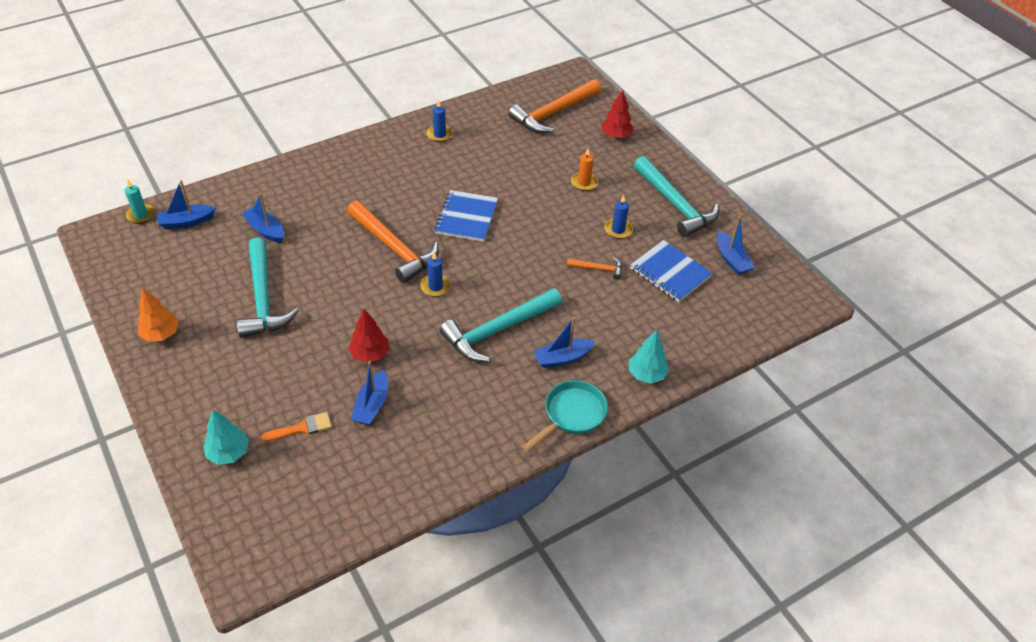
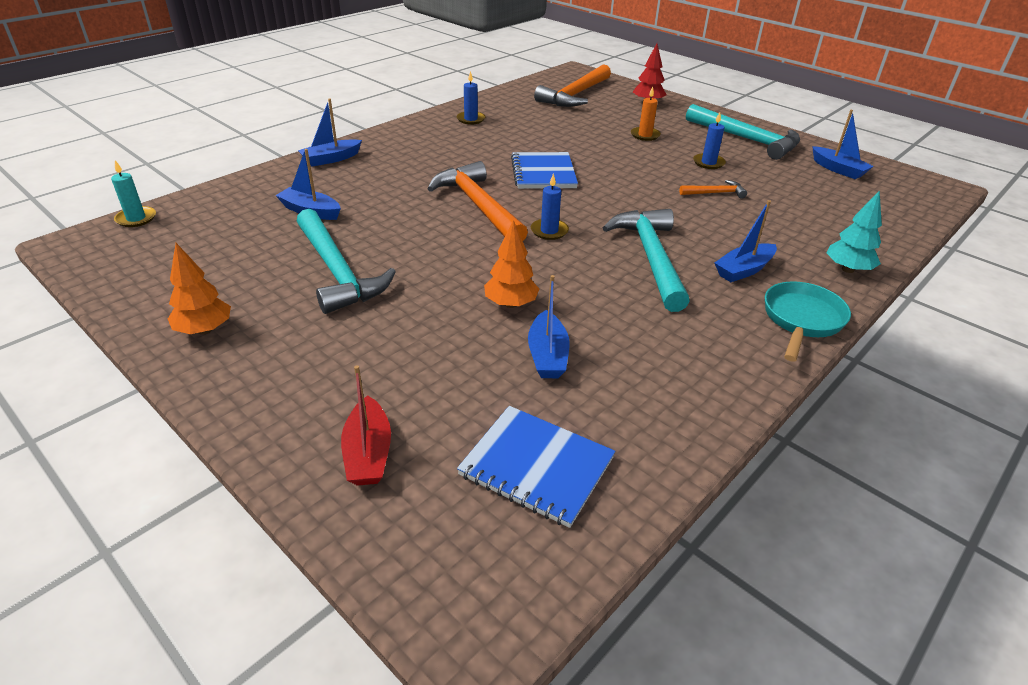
camera: 15 degrees left, 10 degrees down
(186, 222) = (202, 217): blue boat -> blue boat (331, 159)
(228, 453) = (368, 453): turquoise tree -> red boat
(302, 428) = (465, 399): orange brush -> none
(370, 354) = (511, 304): red tree -> orange tree
(394, 248) = (478, 206): orange hammer -> orange hammer turned 150 degrees counterclockwise
(498, 331) = (650, 258): turquoise hammer -> turquoise hammer turned 135 degrees clockwise
(670, 273) = (789, 186): blue notebook -> blue notebook (536, 467)

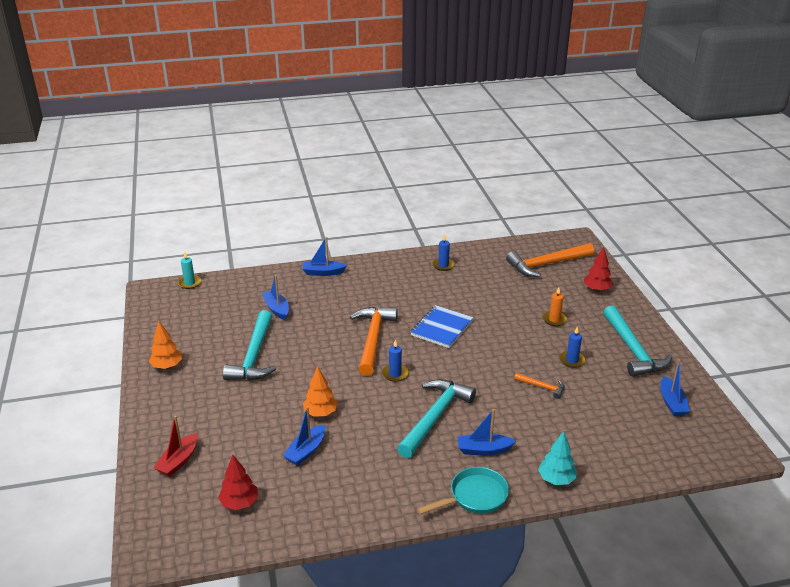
camera: 35 degrees right, 5 degrees down
(536, 467) = (239, 503): blue notebook -> red tree

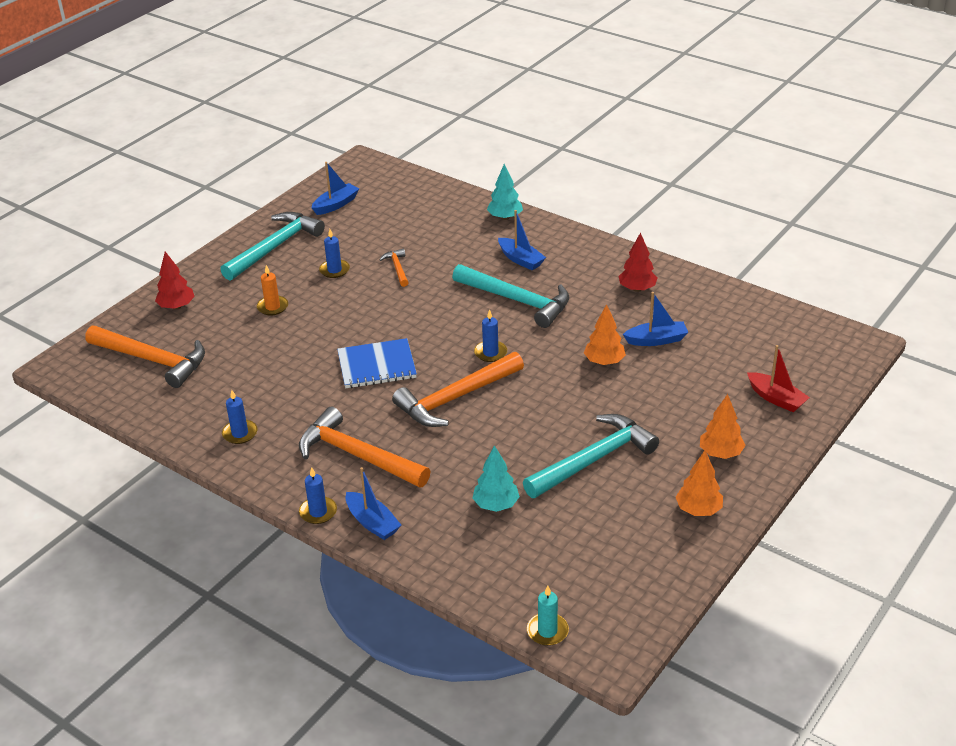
camera: 130 degrees left, 5 degrees up
(178, 461) = (776, 398): red boat -> red boat turned 60 degrees clockwise
(183, 403) = (720, 453): none -> orange tree
(239, 503) = (755, 336): red tree -> red tree (637, 289)
(277, 309) = (496, 505): blue boat -> turquoise tree
(353, 263) = (318, 512): none -> blue candle
(375, 289) = (357, 456): none -> orange hammer
(435, 417) = (517, 300): turquoise hammer -> turquoise hammer turned 135 degrees counterclockwise
(474, 496) = (576, 241): turquoise pan -> none

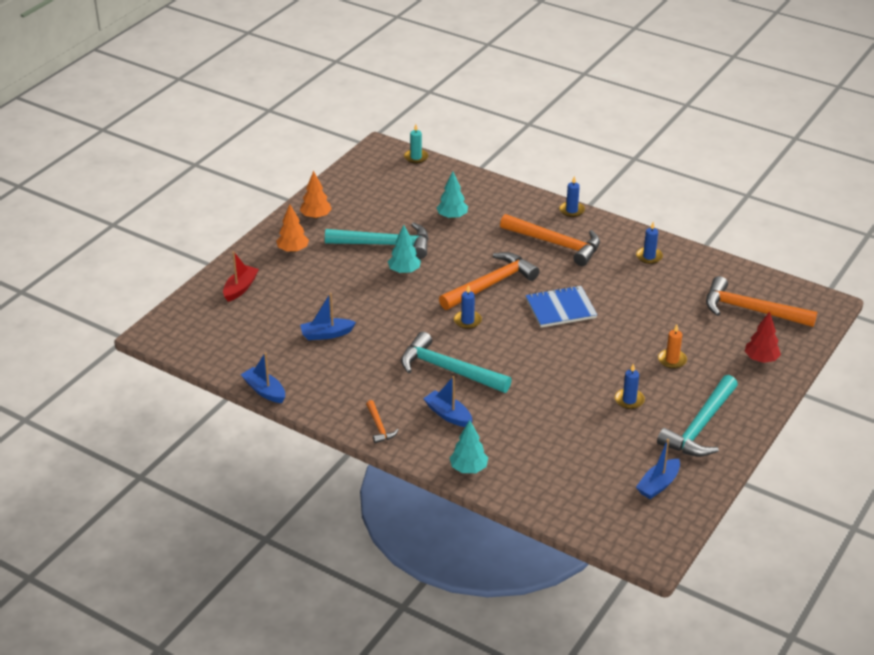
camera: 175 degrees right, 0 degrees up
(372, 523) = (533, 205): blue boat -> blue boat (264, 391)
(397, 268) = (568, 403): orange hammer -> orange hammer (379, 426)
(566, 418) = (404, 271): none -> turquoise tree
(593, 459) = (385, 244): turquoise hammer -> turquoise hammer turned 135 degrees counterclockwise
(604, 362) = (372, 315): orange tree -> none
(637, 289) = (337, 384): red tree -> none
(776, 398) = (240, 288): red boat -> red boat turned 75 degrees clockwise

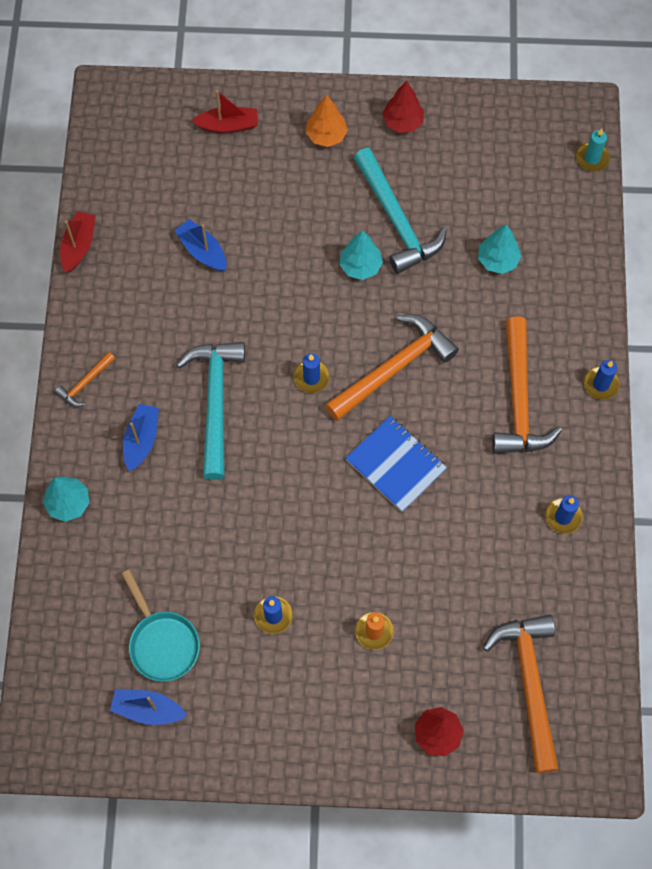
camera: 60 degrees right, 30 degrees up
(264, 391) = (79, 246): blue boat -> red boat
(316, 216) = (403, 122): orange tree -> red tree
(491, 284) = (393, 368): orange hammer -> orange hammer turned 60 degrees counterclockwise
(612, 460) = (162, 643): none -> turquoise pan
(700, 426) = (272, 714): turquoise hammer -> none

